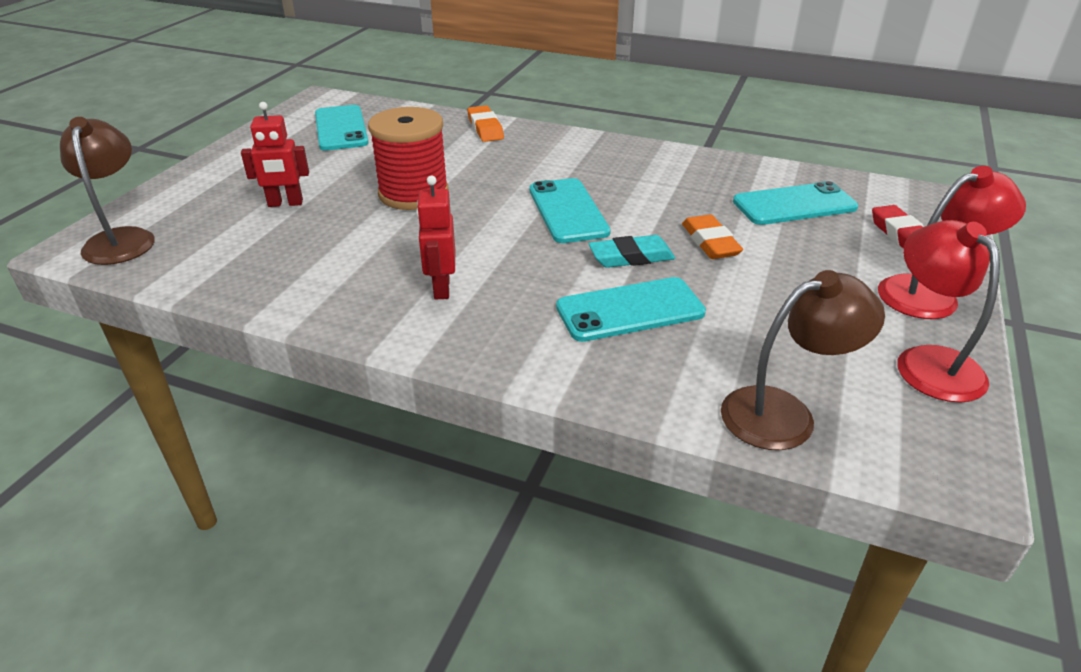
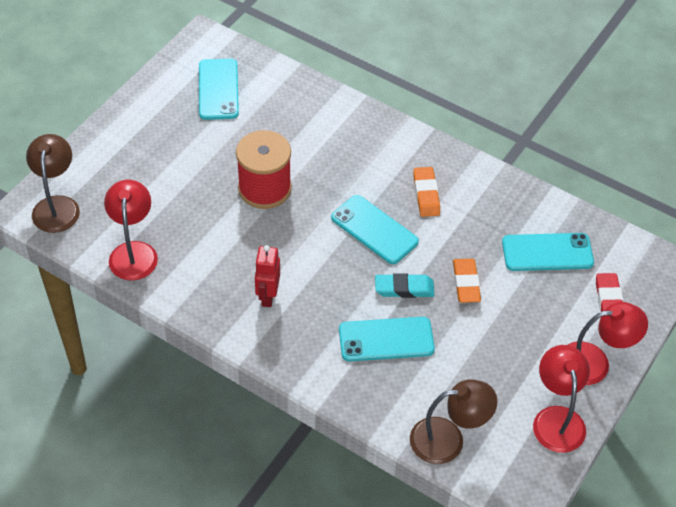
camera: 10 degrees right, 15 degrees up
(234, 269) = (133, 252): none -> red lamp
(285, 203) = (170, 184): red robot -> none
(485, 128) = (336, 109): orange eraser -> orange eraser (426, 194)
(568, 211) = (374, 230): turquoise phone -> turquoise phone turned 45 degrees counterclockwise

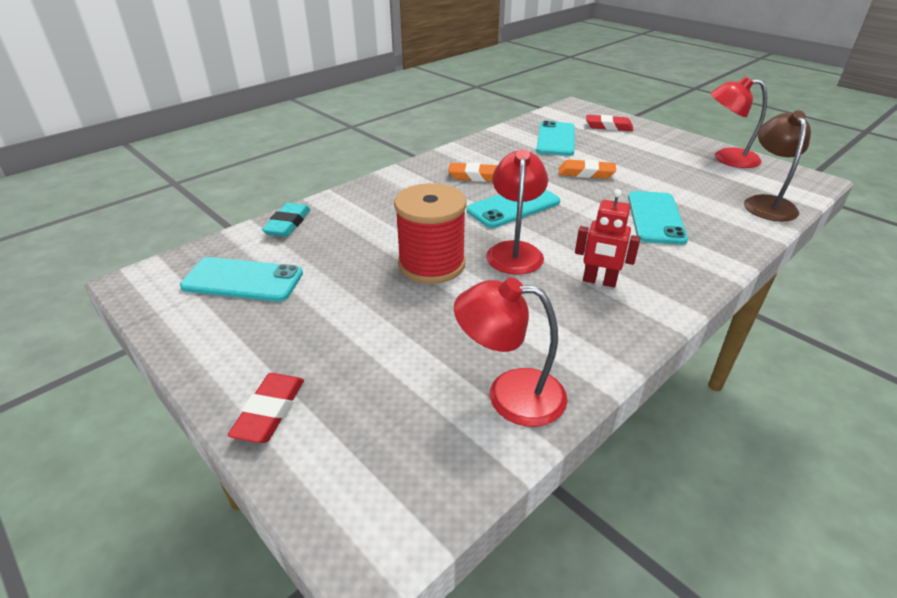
camera: 75 degrees left, 15 degrees down
(57, 206) = (380, 490): brown lamp -> none
(101, 145) = (270, 411): none -> red eraser
(404, 288) = (591, 201): turquoise eraser -> turquoise eraser (288, 224)
(594, 362) = (667, 139): red lamp -> red lamp (514, 251)

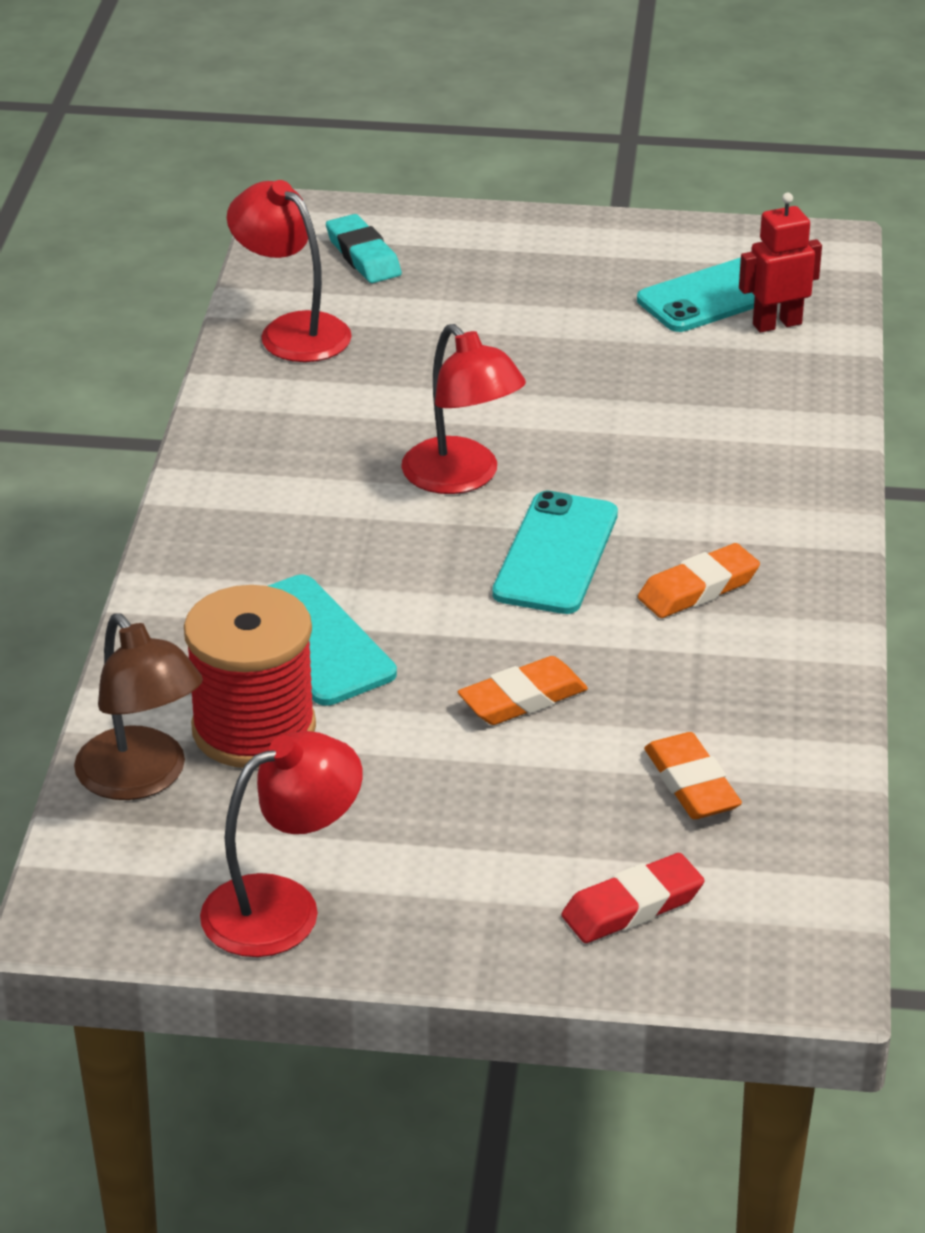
camera: 140 degrees right, 0 degrees up
(270, 411) = (484, 231): red eraser -> none
(288, 224) = (813, 372): turquoise eraser -> turquoise eraser (363, 256)
(431, 264) = (541, 409): red spool -> red spool (254, 729)
(510, 394) = (292, 330): red lamp -> red lamp turned 105 degrees counterclockwise
(556, 139) = (691, 784): turquoise phone -> orange eraser
(599, 281) = (308, 486): red robot -> red robot (776, 324)

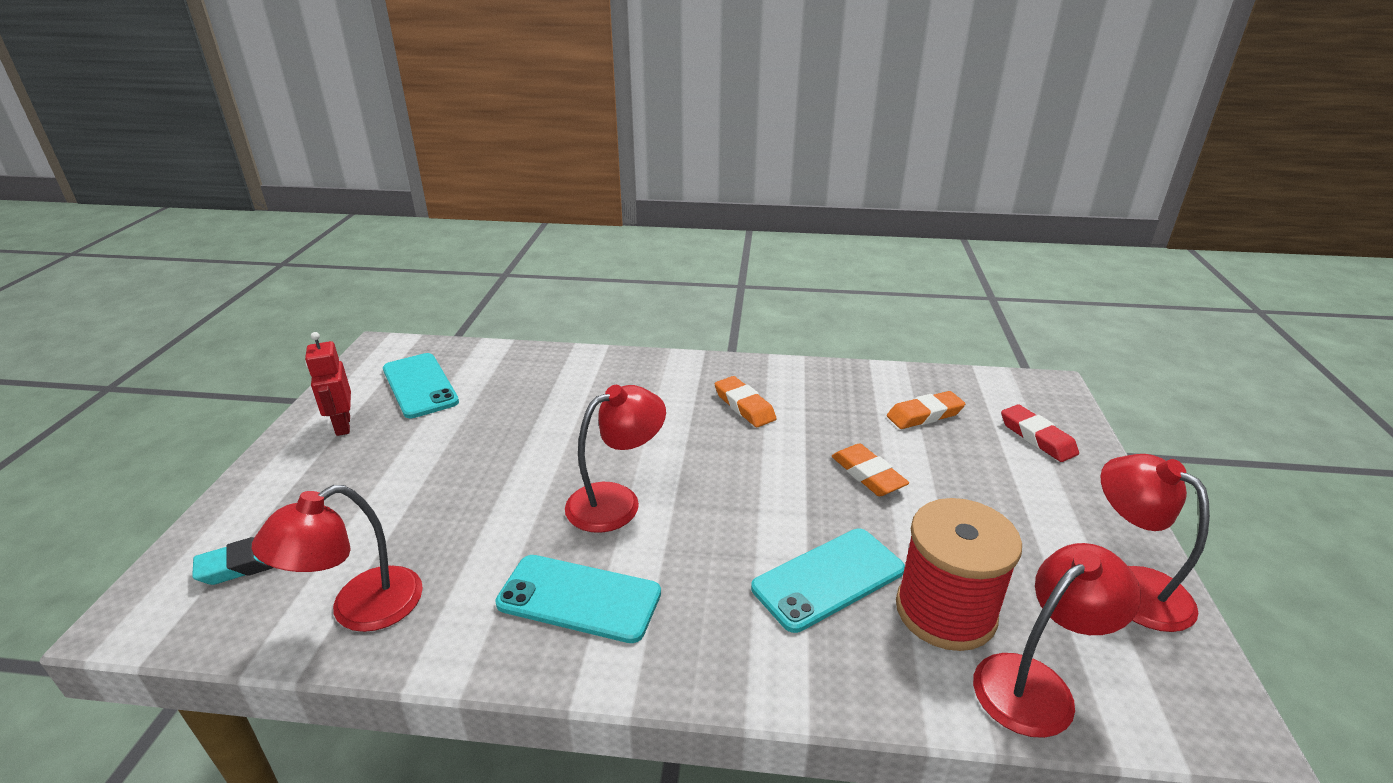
camera: 90 degrees left, 5 degrees down
(142, 779) = (1036, 683): brown lamp -> red lamp
(556, 554) = (711, 458): turquoise phone -> turquoise phone (579, 598)
(776, 324) = (466, 367): red robot -> red robot (342, 426)

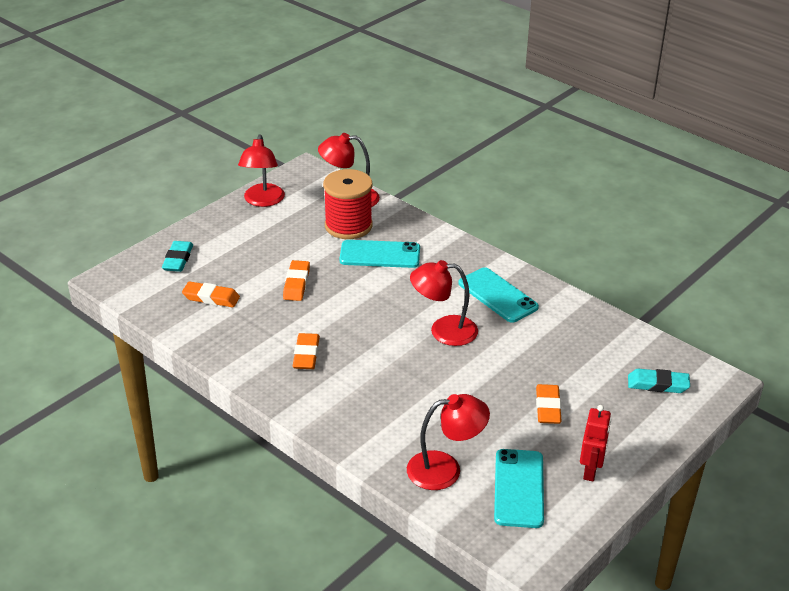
camera: 145 degrees left, 5 degrees up
(360, 609) = (604, 335): red lamp -> red lamp (445, 469)
(417, 467) = (548, 407): none -> orange eraser
(1037, 437) = (178, 259): red eraser -> turquoise eraser

